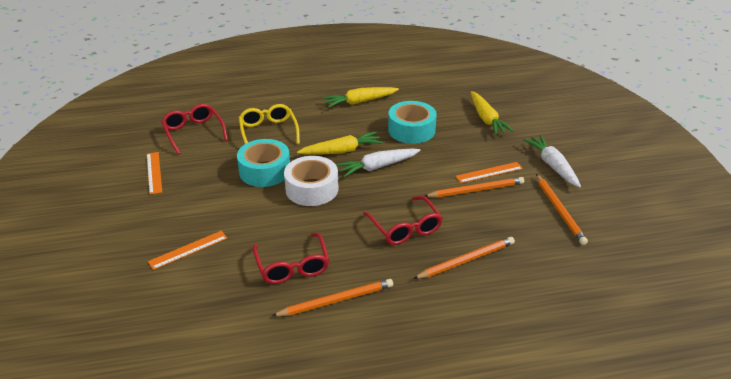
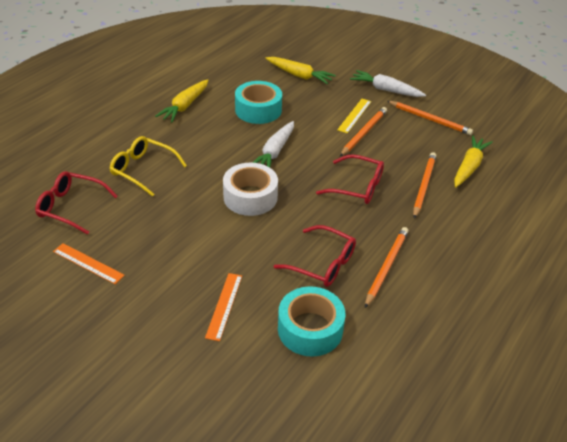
camera: 45 degrees left, 5 degrees up
(265, 171) = (190, 204): turquoise tape -> turquoise tape (310, 329)
(341, 151) = (229, 154): yellow carrot -> yellow carrot (469, 167)
(489, 172) = (354, 115): orange ruler -> yellow ruler

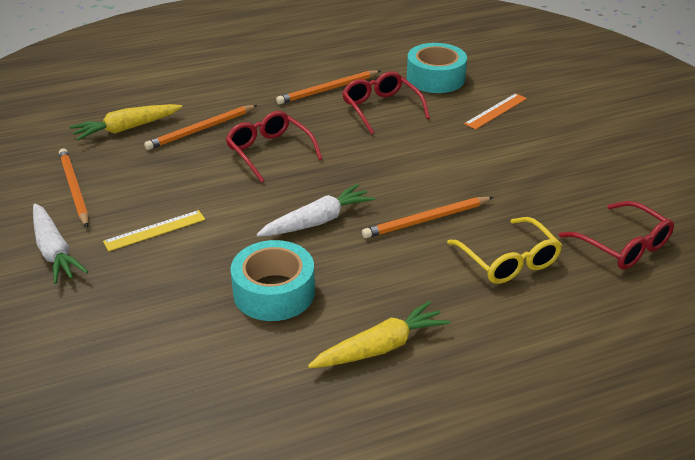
camera: 145 degrees left, 5 degrees down
(88, 263) = (616, 181): orange ruler -> none
(250, 197) = (397, 182): white tape -> none
(299, 75) = (136, 333): yellow carrot -> none
(363, 133) = (178, 203): orange pencil -> orange pencil (426, 220)

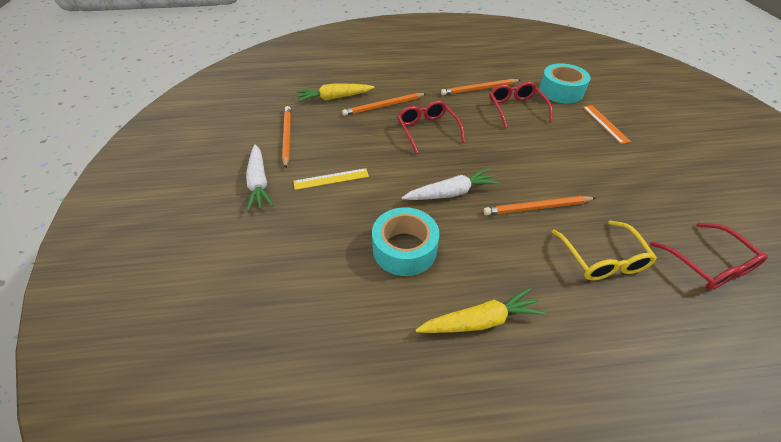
camera: 15 degrees right, 10 degrees up
(495, 111) = (605, 124): orange ruler -> orange ruler turned 75 degrees counterclockwise

